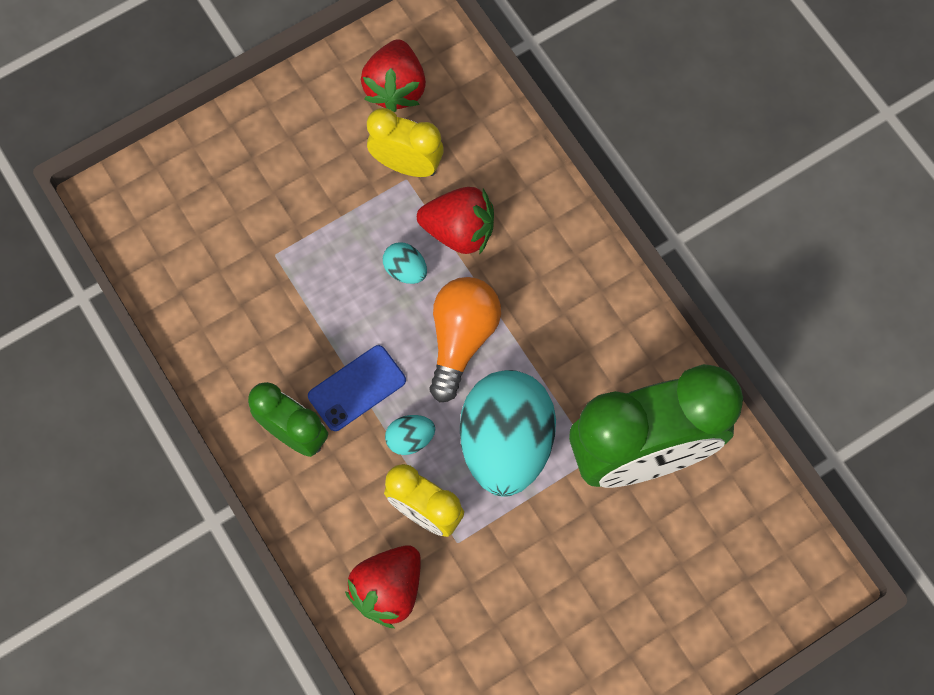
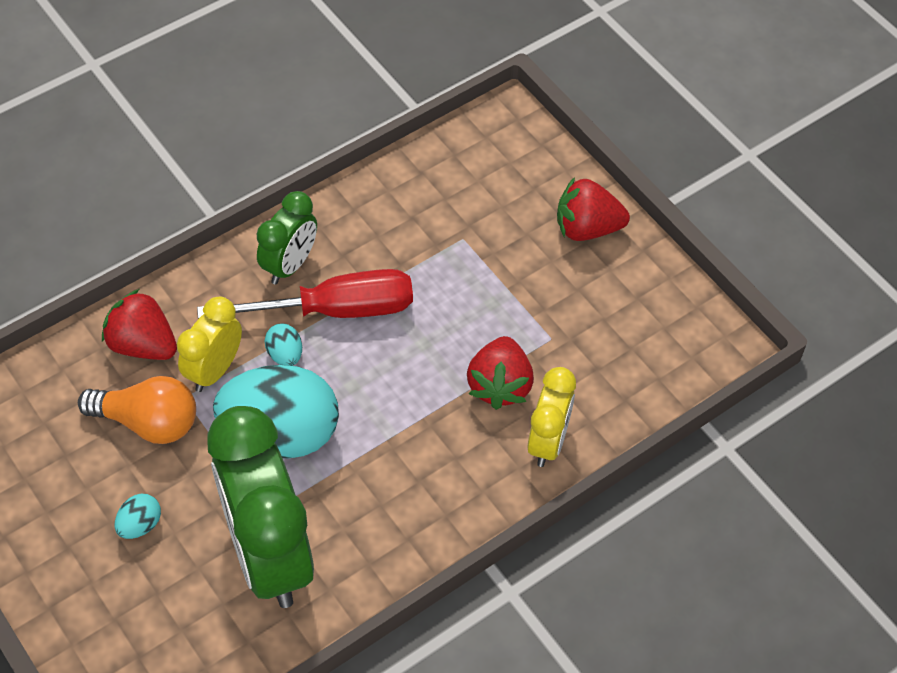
camera: 85 degrees right, 15 degrees down
(357, 388) = (334, 310): blue phone -> red screwdriver
(395, 88) = (649, 324): red strawberry -> red strawberry (587, 228)
(405, 270) = (455, 342): turquoise egg -> turquoise egg (140, 525)
(407, 165) = (566, 338): yellow clock -> yellow clock (548, 441)
(461, 338) = (386, 392): orange light bulb -> orange light bulb (148, 422)

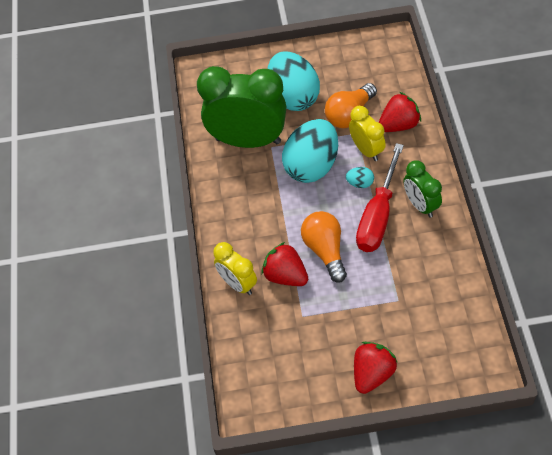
camera: 125 degrees right, 0 degrees up
(140, 525) = (293, 97): turquoise egg -> turquoise egg, size x2.46
(429, 353) = (325, 250): none -> orange light bulb

